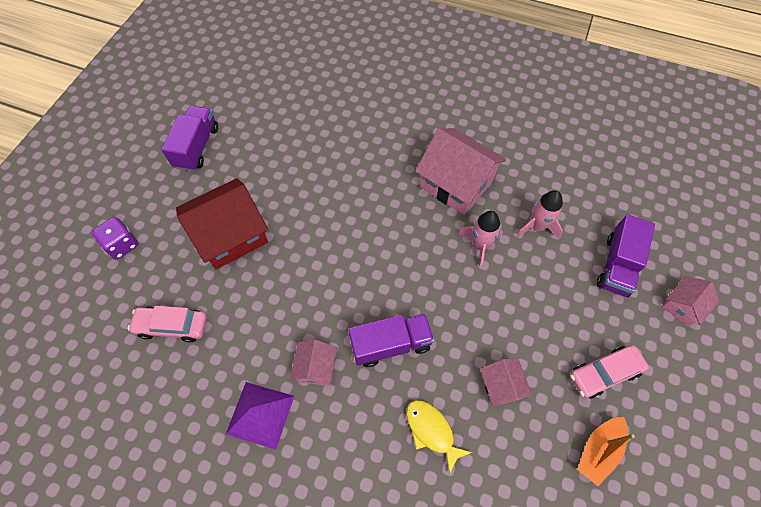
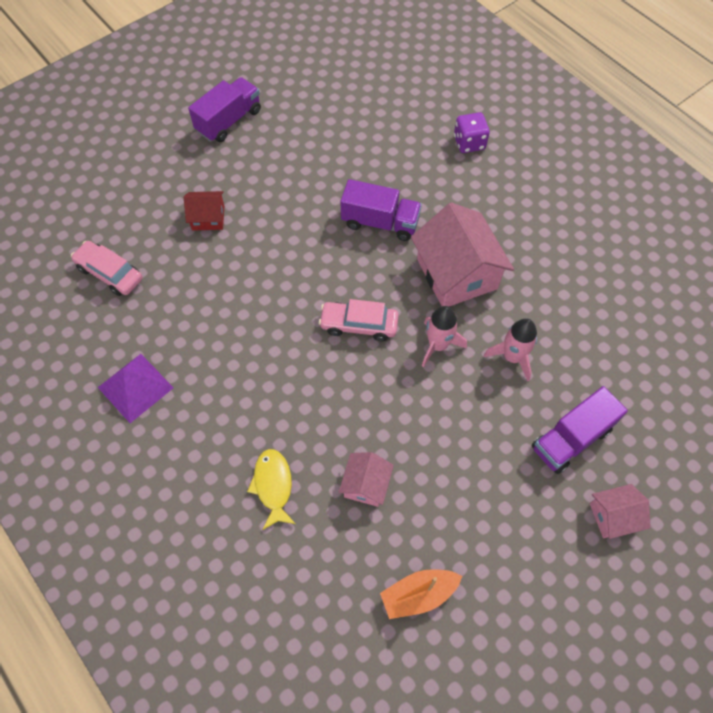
camera: 30 degrees right, 0 degrees up
(122, 245) = (111, 181): purple dice -> purple dice (469, 143)
(230, 235) = (208, 218): red house -> red house, size x0.51
(316, 367) = (207, 374): pink house -> none
(391, 344) = (287, 390): purple truck -> purple truck (380, 222)
(604, 373) = (477, 531): pink car -> pink car (359, 325)

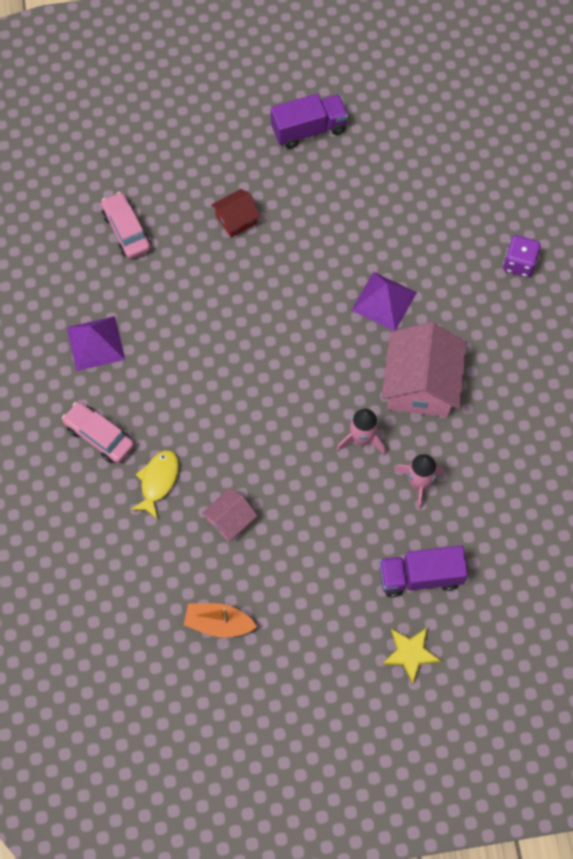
camera: 30 degrees right, 5 degrees up
(208, 218) = (236, 219): red house -> red house turned 60 degrees counterclockwise
(359, 325) = (306, 386): pink car -> pink car (99, 436)
(380, 222) = (384, 301): purple truck -> purple pyramid
(613, 516) = (410, 654): pink house -> yellow star

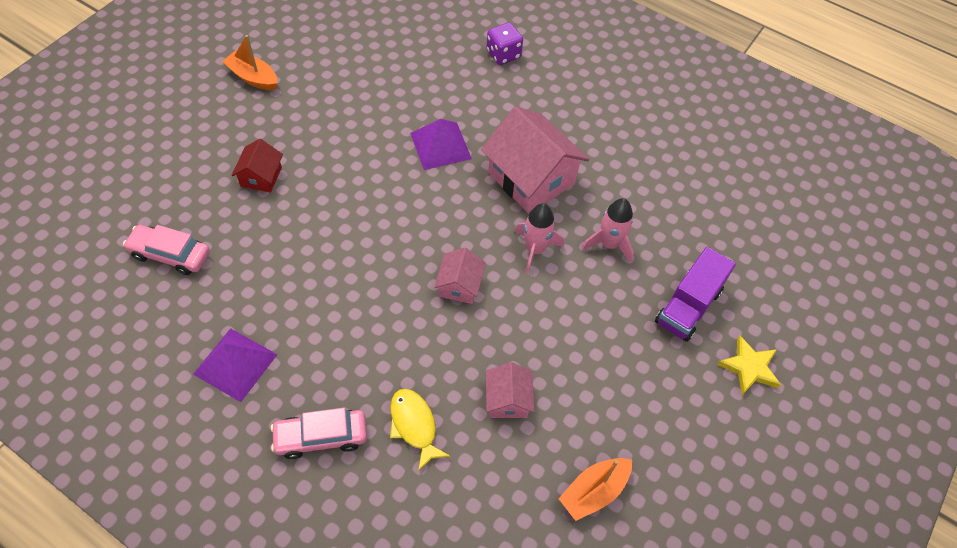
camera: 50 degrees left, 10 degrees down
(283, 417) = (459, 285): none -> pink house
(308, 129) = (253, 78): purple truck -> orange boat

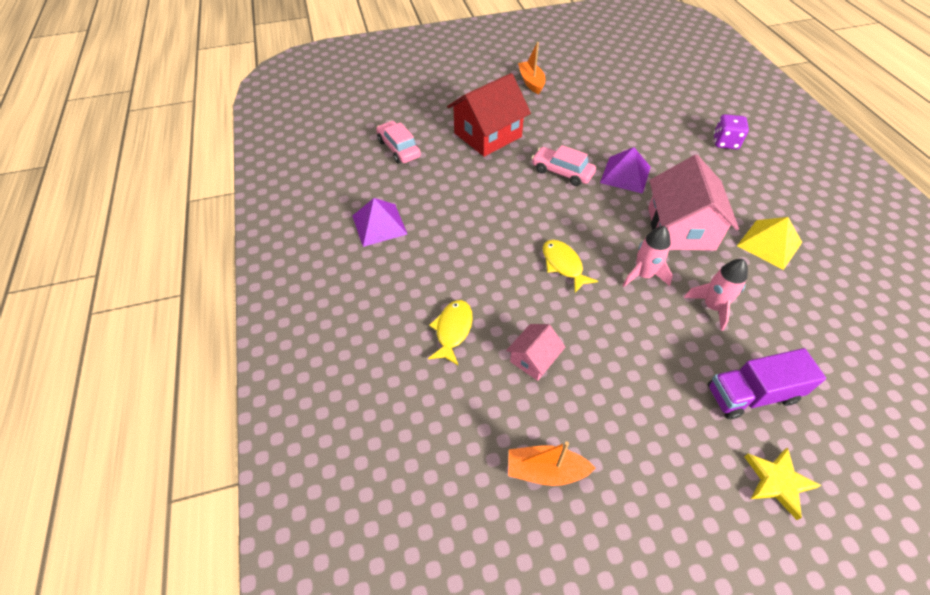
camera: 45 degrees right, 5 degrees down
(261, 177) = (487, 135): red house -> red house, size x1.97
(321, 437) = (389, 296): pink car -> pink car (562, 172)
(459, 285) = (563, 265): pink house -> yellow fish
(610, 150) = (769, 244): none -> yellow pyramid

